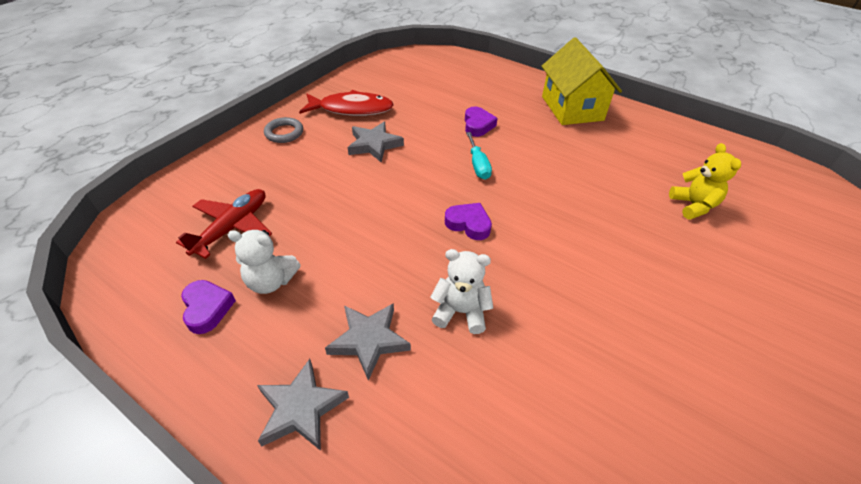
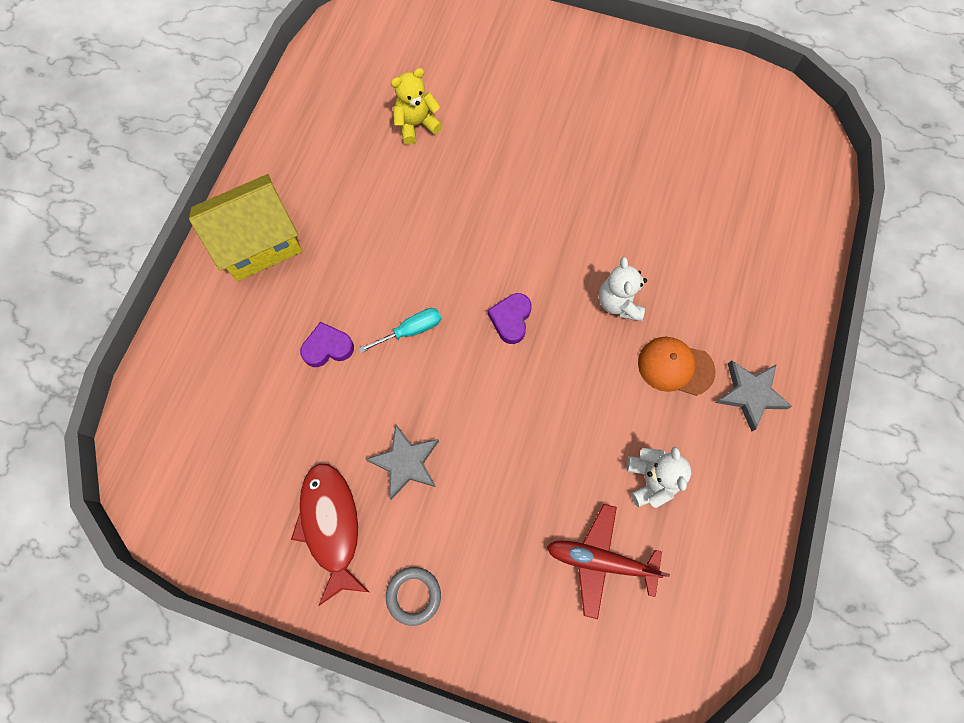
camera: 105 degrees left, 25 degrees up
(207, 308) = (702, 522): purple heart -> none
(369, 340) = (675, 367): grey star -> orange cap

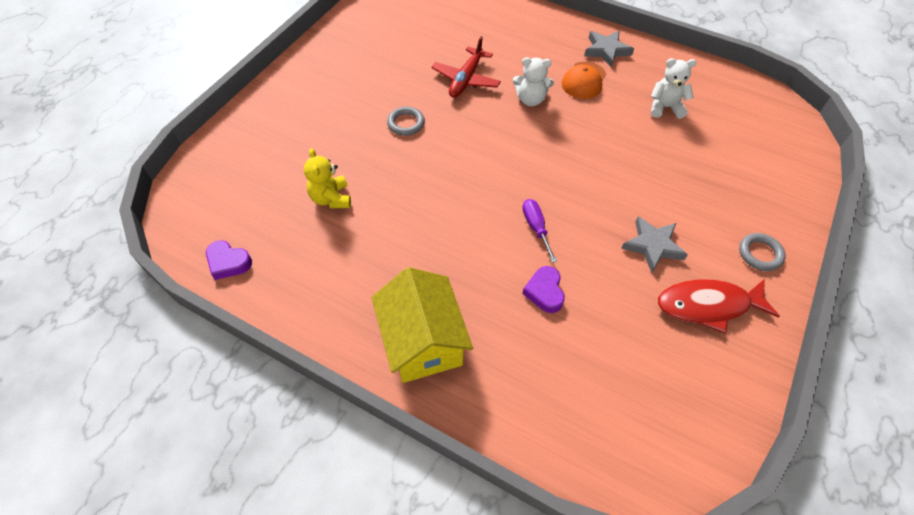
camera: 80 degrees left, 15 degrees down
(411, 330) = (536, 228): turquoise screwdriver -> purple screwdriver
(511, 319) = (535, 162): purple heart -> purple heart (228, 262)
(541, 171) = (406, 123): none -> grey ring
(600, 560) = (723, 142): red plane -> red plane (466, 80)

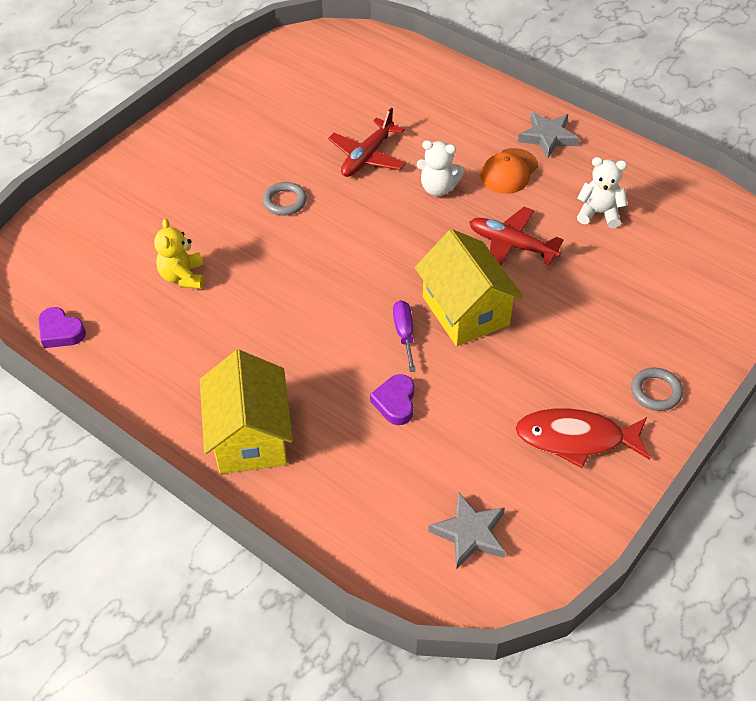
camera: 10 degrees right, 5 degrees down
(582, 201) = (465, 311): none -> yellow house
(603, 141) = (511, 245): none -> red plane
(653, 246) = (533, 368): grey star -> grey star (470, 533)

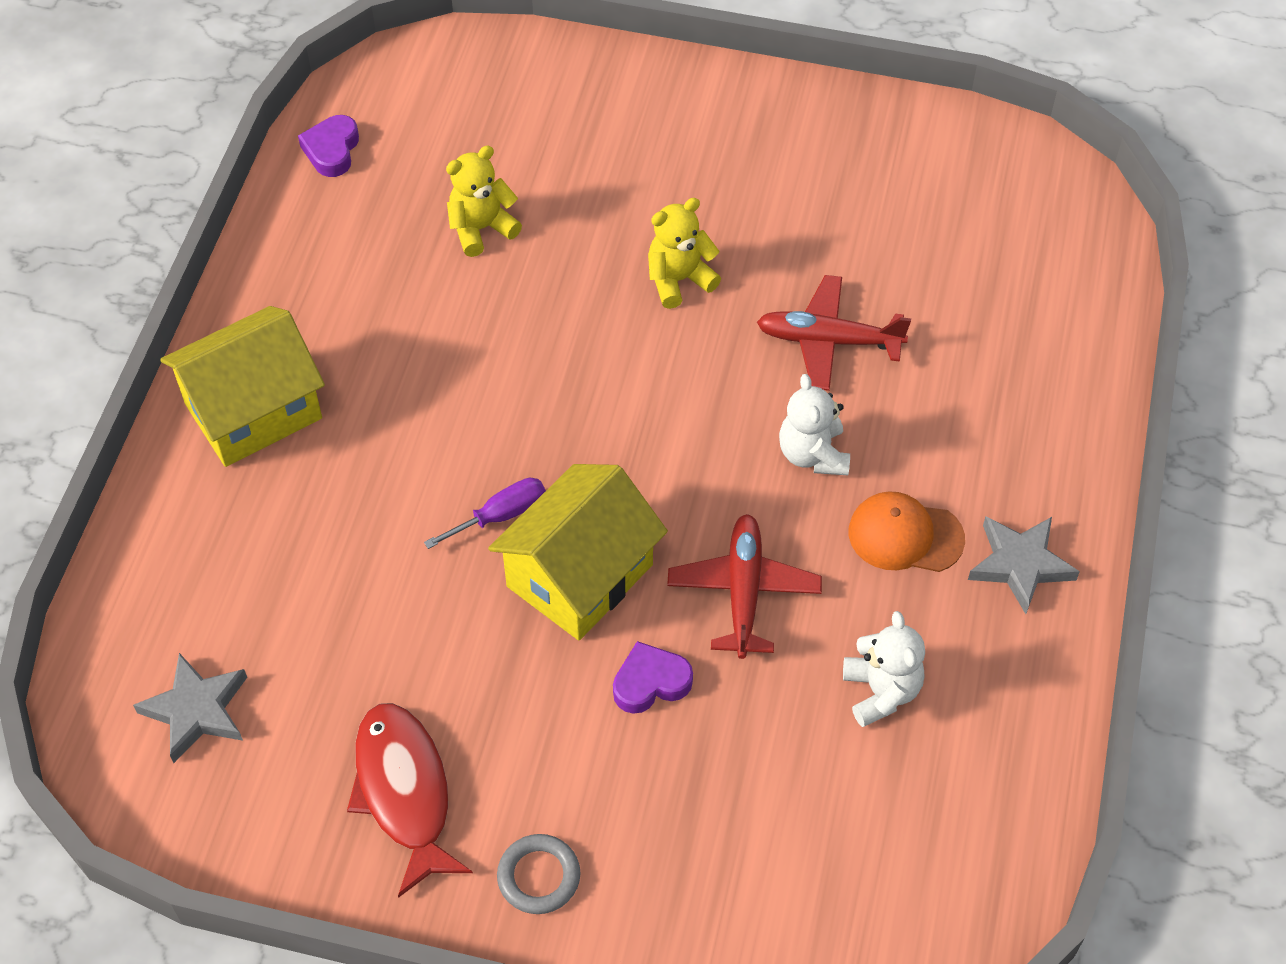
camera: 65 degrees right, 5 degrees up
(285, 201) = (679, 280): grey ring -> yellow teddy bear
(395, 402) = (375, 549): purple heart -> purple heart (650, 682)

